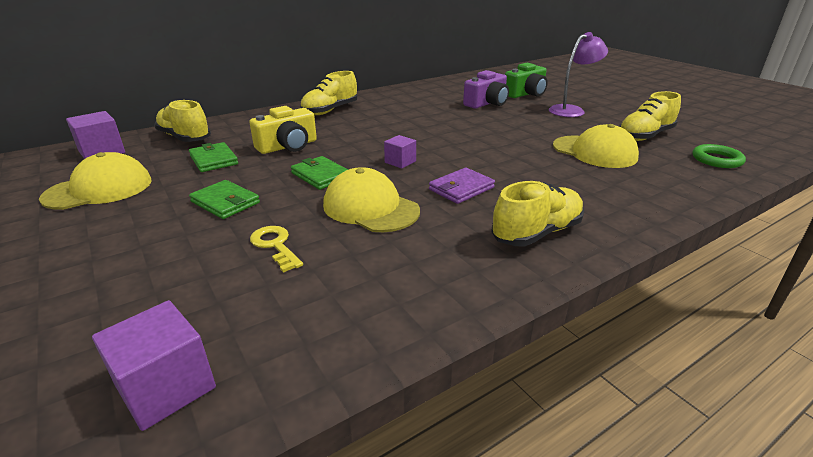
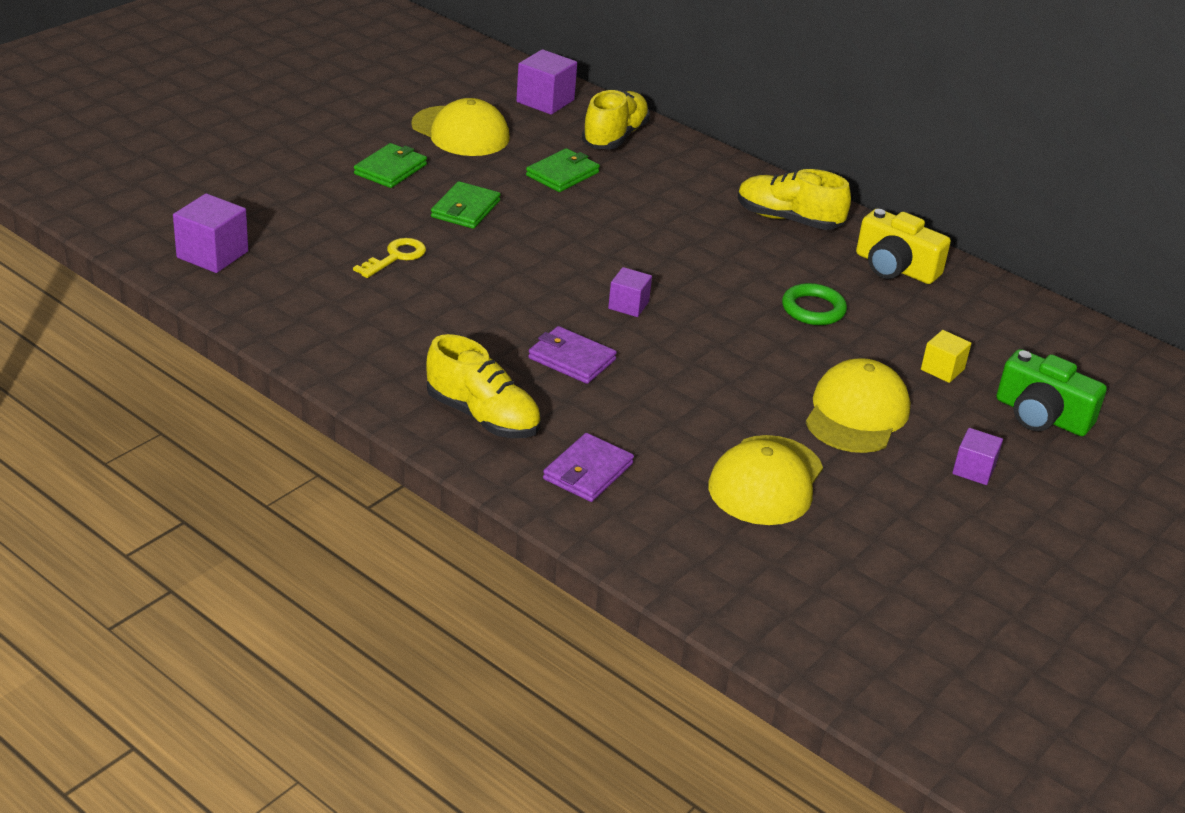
camera: 70 degrees right, 5 degrees up
(288, 146) = (631, 213): yellow camera -> yellow camera (895, 267)
(321, 175) = (557, 254): green wallet -> green wallet (390, 169)
(370, 208) = (493, 300): yellow cap -> yellow cap (856, 413)
(487, 103) = (942, 369): purple camera -> yellow cube
(571, 110) = (973, 470): purple lamp -> purple cube
(600, 201) = (588, 471): none -> purple wallet
(645, 136) = (881, 547): yellow shoe -> none
(716, 160) = (808, 615): green ring -> green ring (813, 309)

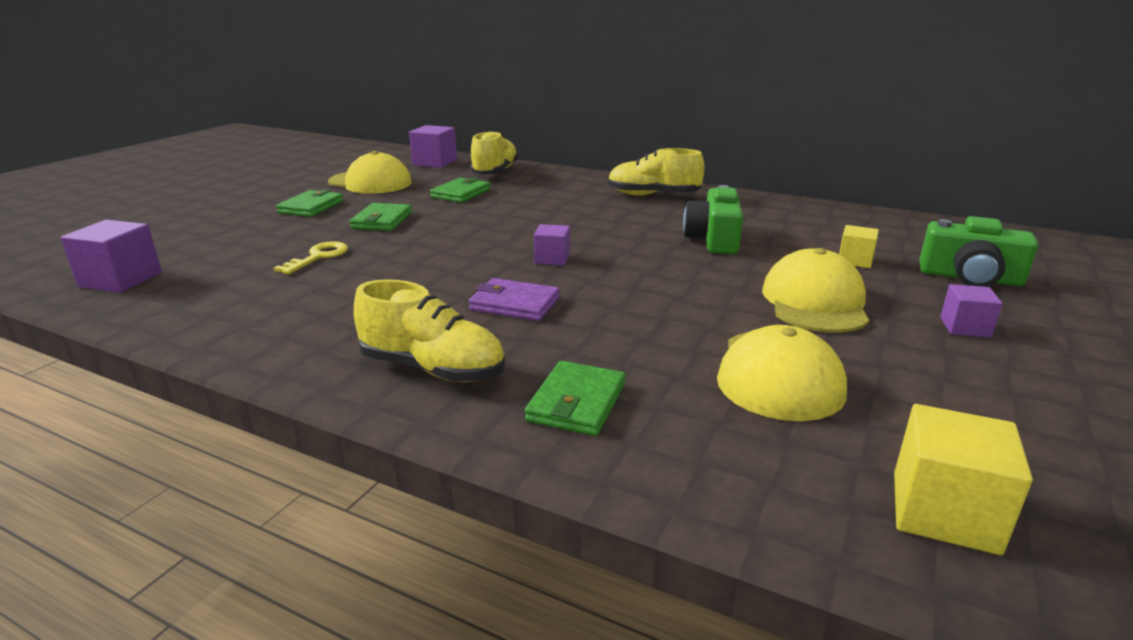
camera: 10 degrees left, 10 degrees down
(588, 471) = (576, 403): purple wallet -> green wallet
(803, 605) = (944, 512): none -> yellow cube
(813, 309) = (713, 239): green ring -> green camera
(895, 267) = (755, 209): yellow camera -> none

